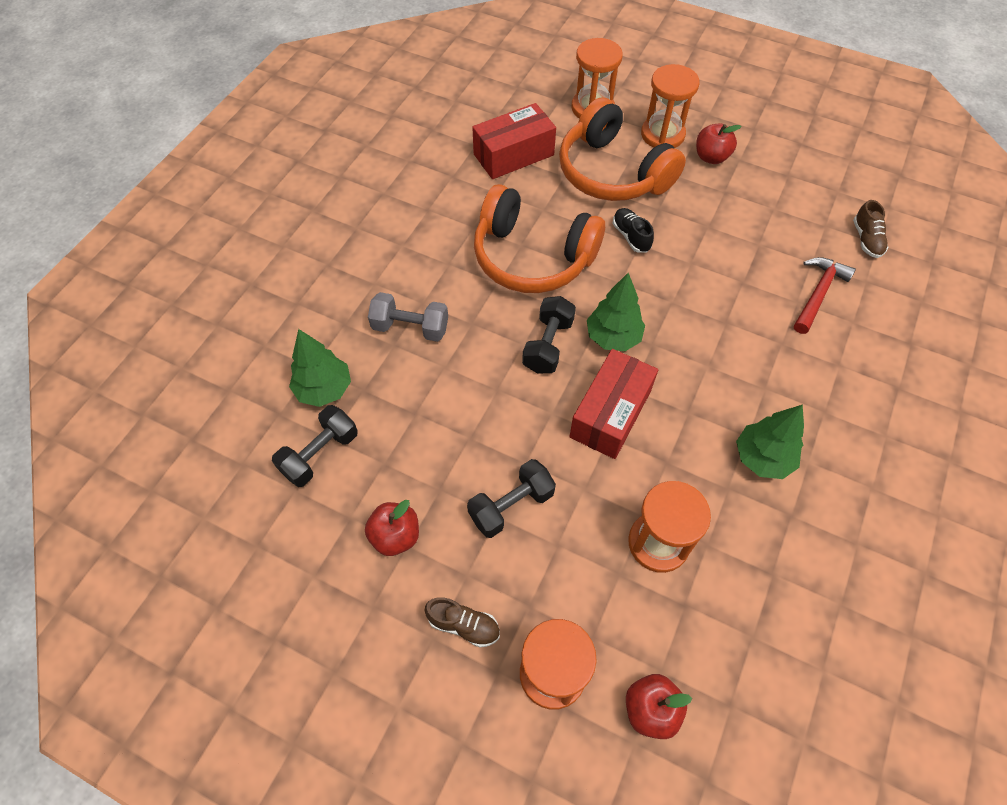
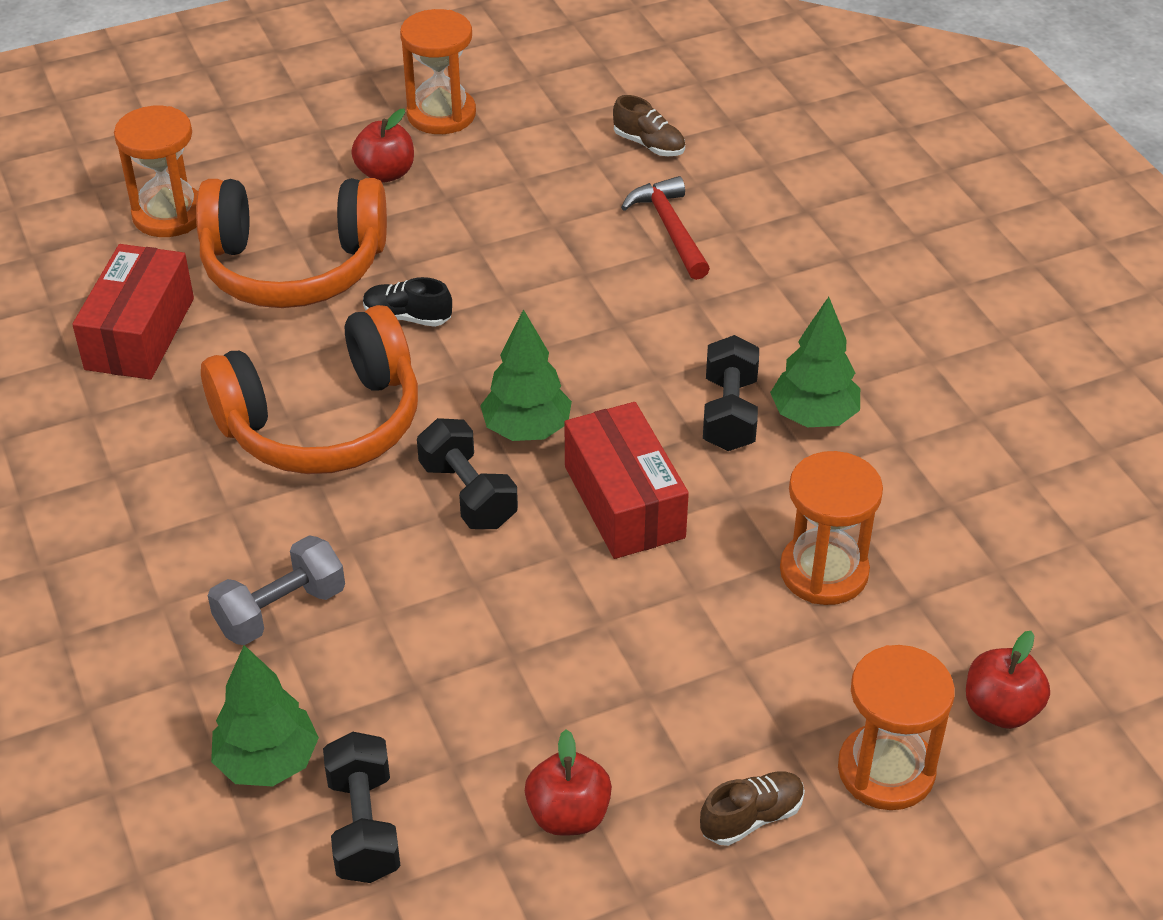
camera: 50 degrees left, 15 degrees down
(511, 506) = (645, 673): black dumbbell -> black dumbbell (729, 413)
(662, 135) = (297, 187): orange hourglass -> orange hourglass (441, 114)

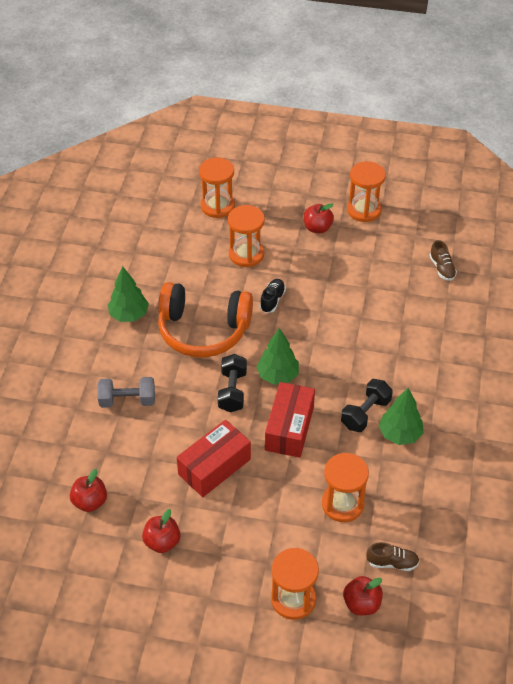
camera: 35 degrees right, 5 degrees up
(140, 333) = (166, 255): red box -> red box (214, 467)
(268, 762) = (77, 457): green tree -> green tree (129, 315)
(293, 267) = (246, 254): orange headphones -> orange hourglass
(364, 826) = (90, 502): black dumbbell -> red apple
(407, 317) = (272, 300): black shoe -> black shoe turned 60 degrees clockwise
(670, 229) = (415, 314): red hammer -> none
(751, 817) = (226, 585): brown shoe -> brown shoe (392, 562)

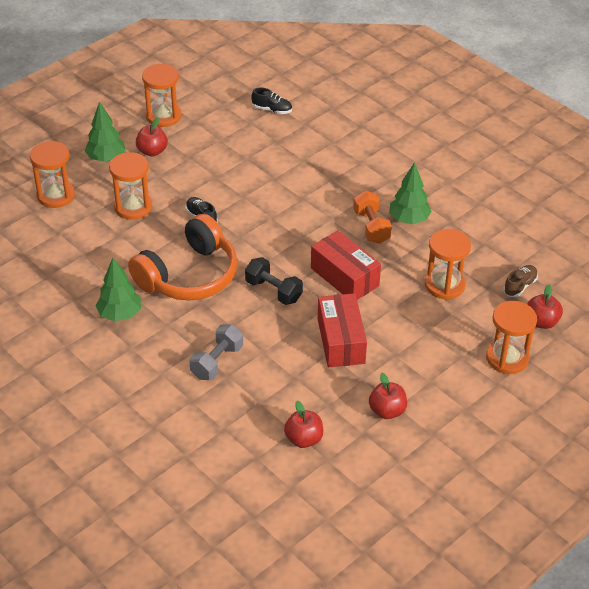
camera: 55 degrees left, 5 degrees down
(278, 376) = (285, 256): green tree -> green tree (106, 158)
(365, 413) = (371, 227): black dumbbell -> orange dumbbell
(442, 268) = (272, 110): brown shoe -> black shoe

